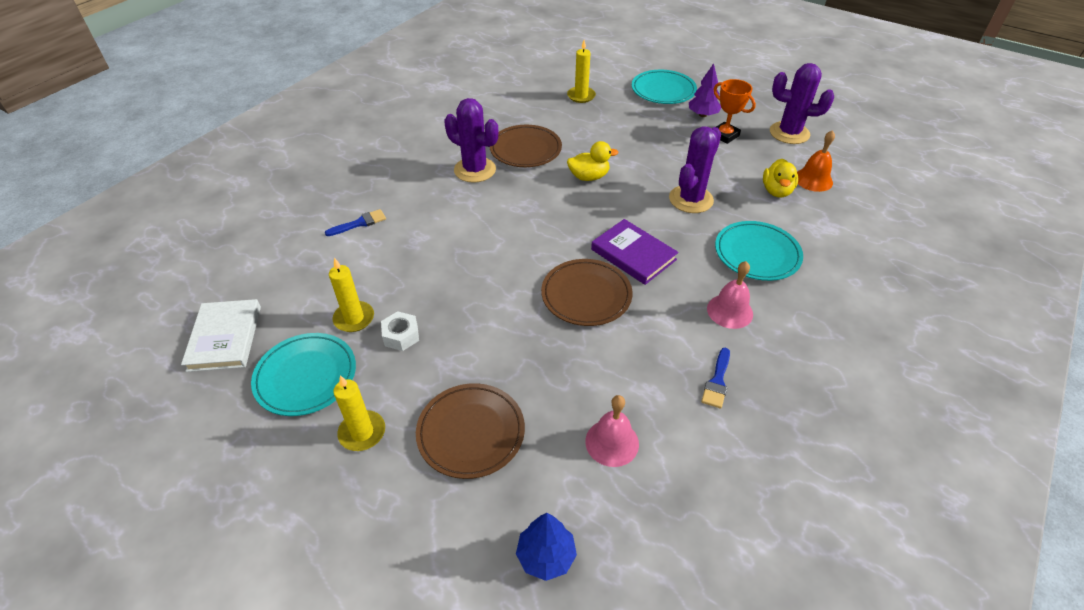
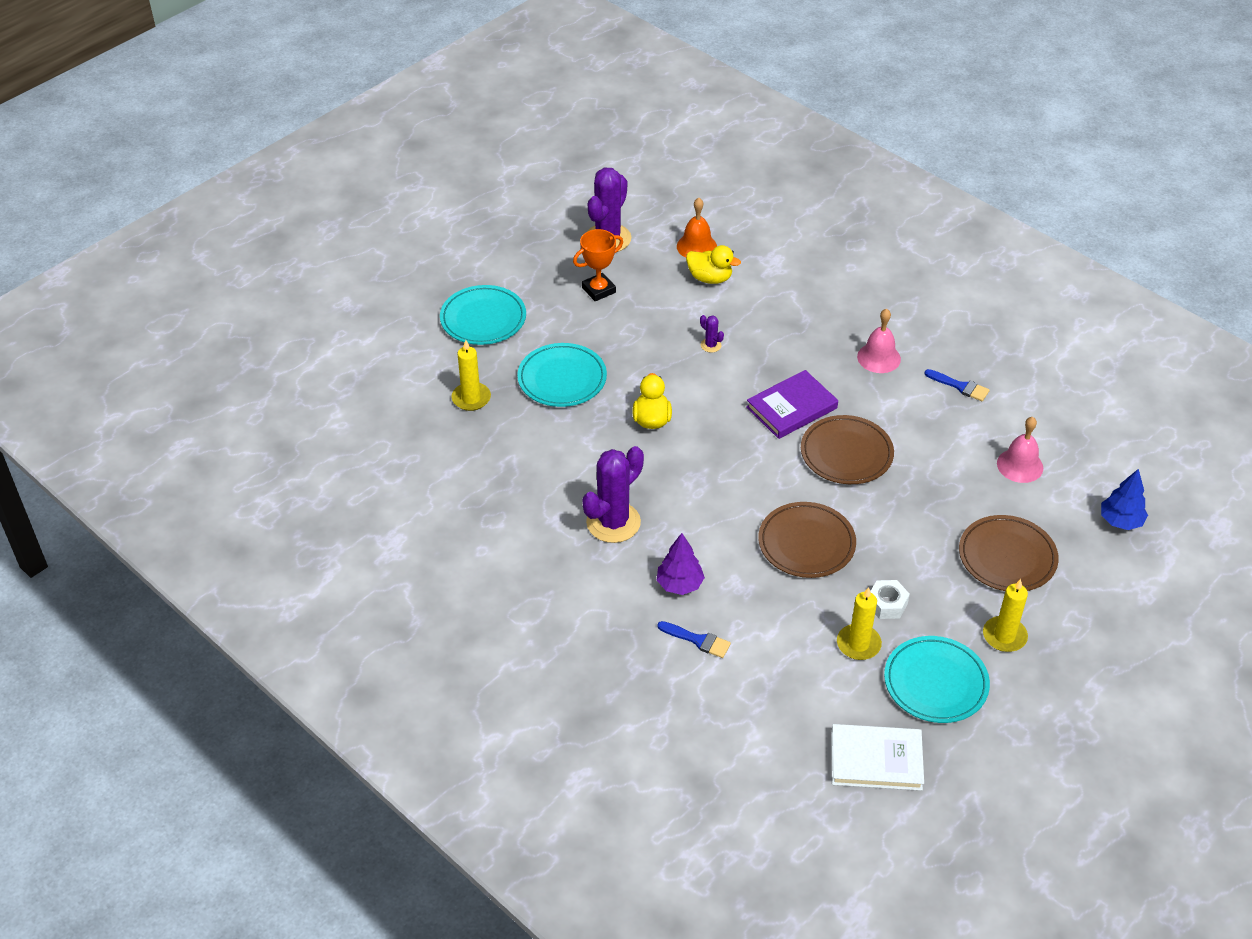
camera: 80 degrees left, 0 degrees up
(360, 223) = (698, 640): blue brush -> blue brush turned 135 degrees clockwise
(525, 149) = (581, 469): brown plate -> brown plate (806, 543)
(691, 199) = (711, 345): purple cactus -> purple cactus, size x0.42
(702, 115) = (550, 297): purple tree -> purple tree (679, 584)
(757, 254) = (804, 319): turquoise plate -> turquoise plate (562, 379)

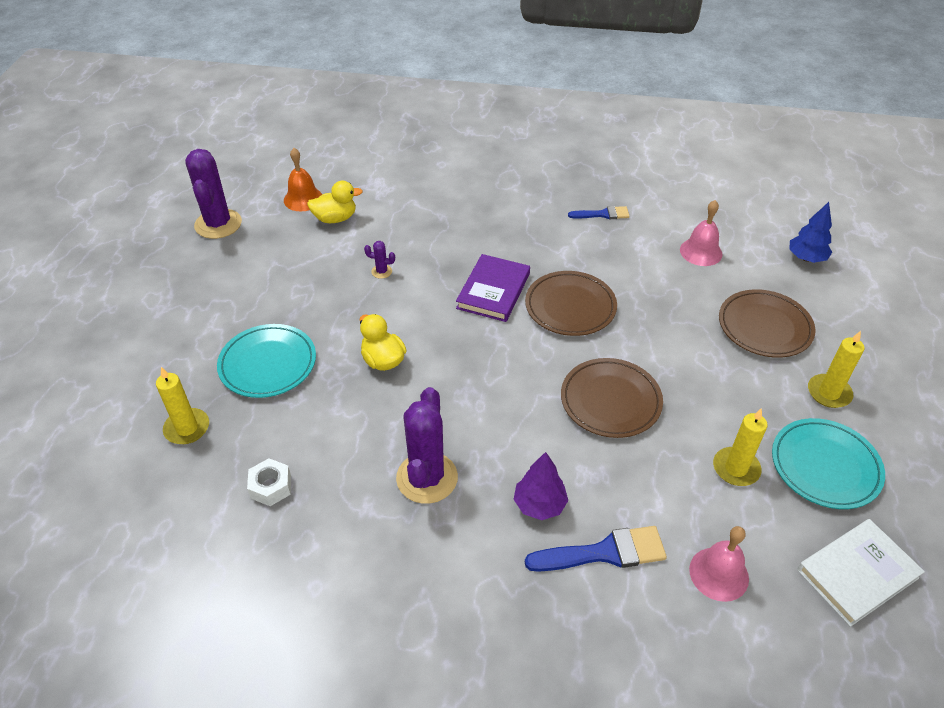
camera: 35 degrees left, 0 degrees up
(483, 319) = (145, 345): turquoise plate -> none
(598, 290) = (242, 270): orange trophy -> none
(698, 640) = (604, 552): blue brush -> blue brush, size x1.61
(879, 357) = (524, 220): pink bell -> pink bell (719, 574)
(887, 604) = (721, 418): white nut -> white nut (271, 487)

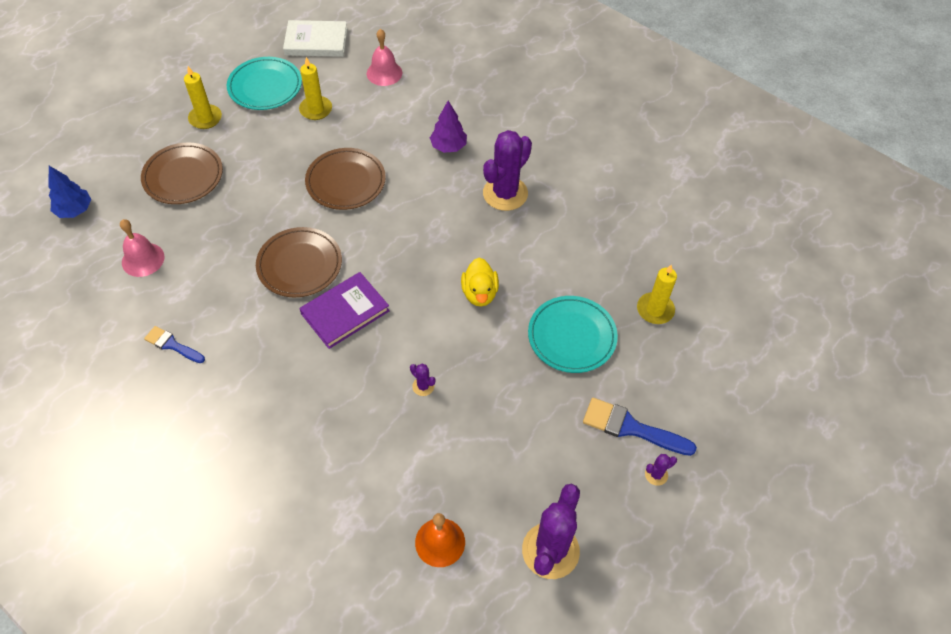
camera: 150 degrees left, 10 degrees up
(146, 297) = (656, 474): none -> purple cactus
(271, 487) = (610, 237): white nut -> none
(335, 218) = (423, 487): yellow duck -> none
(604, 552) = (434, 108): blue brush -> blue brush (631, 428)

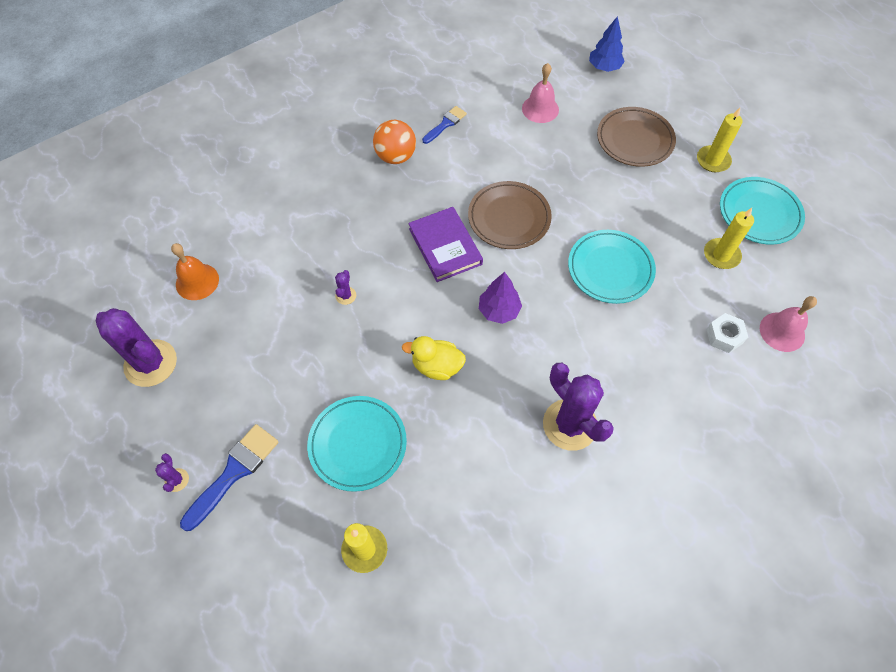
camera: 105 degrees right, 5 degrees up
(228, 384) = (396, 156): none -> orange ball
(316, 42) = (837, 269): white book -> none
(346, 182) = (610, 269): brown plate -> turquoise plate
(397, 105) = (724, 336): none -> white nut
(423, 386) = (345, 296): purple cactus -> purple cactus turned 45 degrees counterclockwise
(448, 146) = (652, 378): purple tree -> purple tree (499, 310)

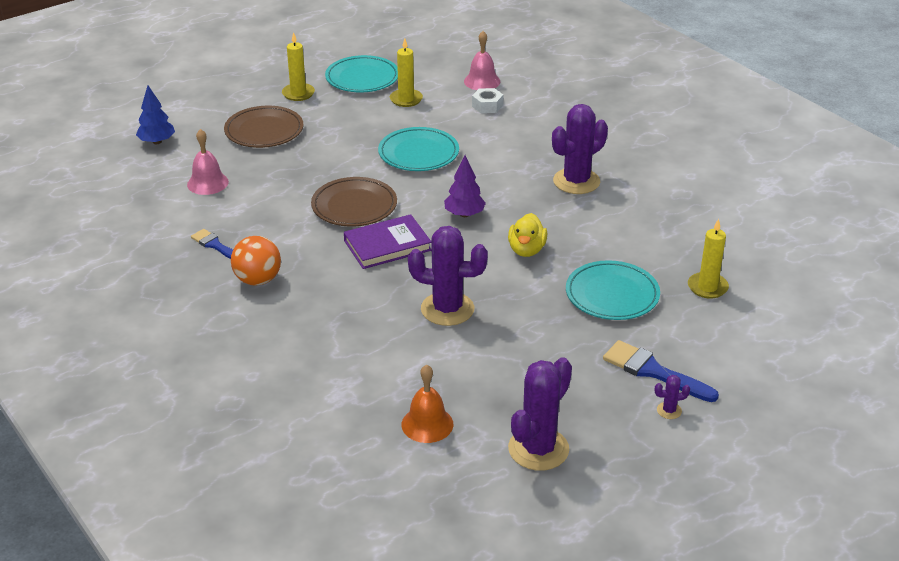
camera: 90 degrees left, 25 degrees down
(345, 296) = (447, 309): purple cactus -> purple cactus, size x2.36

